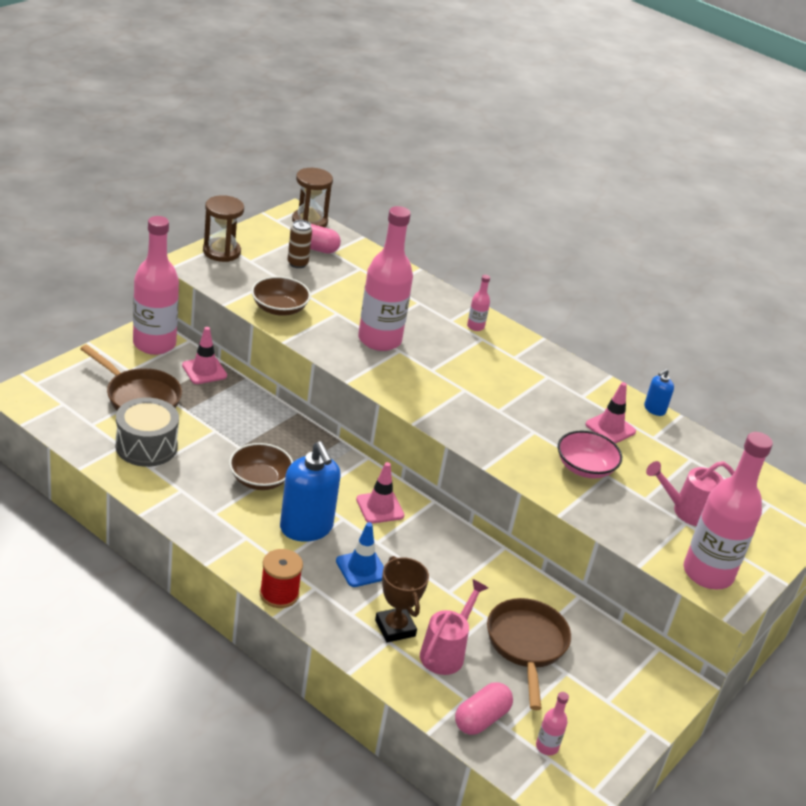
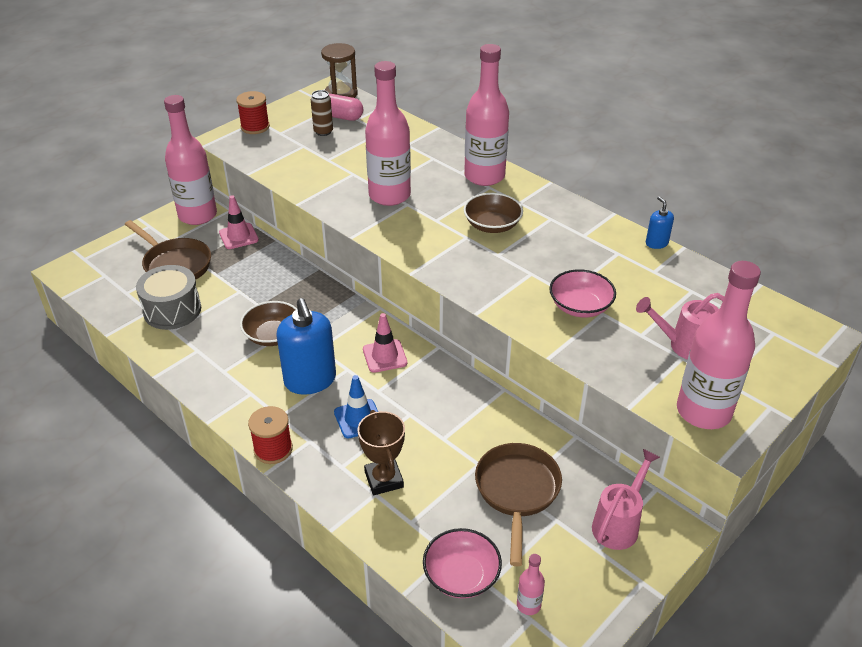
camera: 10 degrees right, 5 degrees up
(221, 252) = (255, 127): brown hourglass -> red spool
(279, 308) = (299, 173): brown bowl -> brown bowl (492, 225)
(446, 652) = (432, 503): pink watering can -> pink watering can (619, 524)
(475, 326) = (484, 176): pink bottle -> pink bottle, size x2.41
(481, 719) = (461, 575): pink capsule -> pink bowl
(610, 428) = (609, 265): pink traffic cone -> none
(654, 409) = (656, 243): blue soap dispenser -> blue soap dispenser turned 105 degrees clockwise

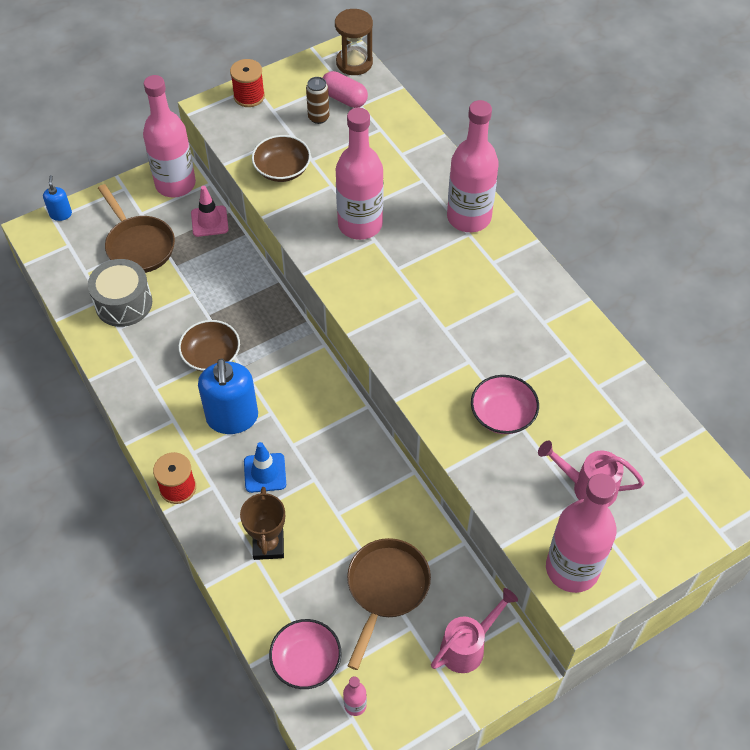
camera: 15 degrees right, 15 degrees up
(384, 356) = (311, 405): pink traffic cone -> none
(492, 225) = (452, 288): brown bowl -> brown bowl (282, 169)
(656, 243) = (616, 350): blue soap dispenser -> blue soap dispenser (61, 214)

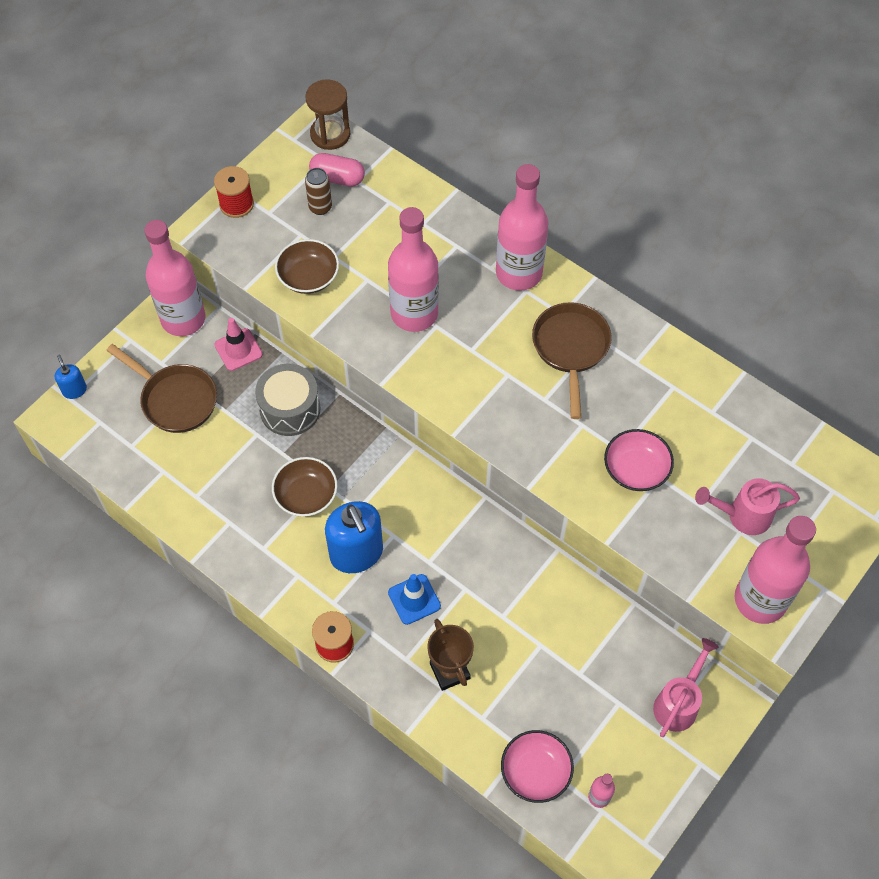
camera: 20 degrees left, 5 degrees up
(123, 303) = (189, 468): grey drum -> grey drum (290, 409)
(386, 589) = (580, 675): brown pan -> brown pan (571, 349)

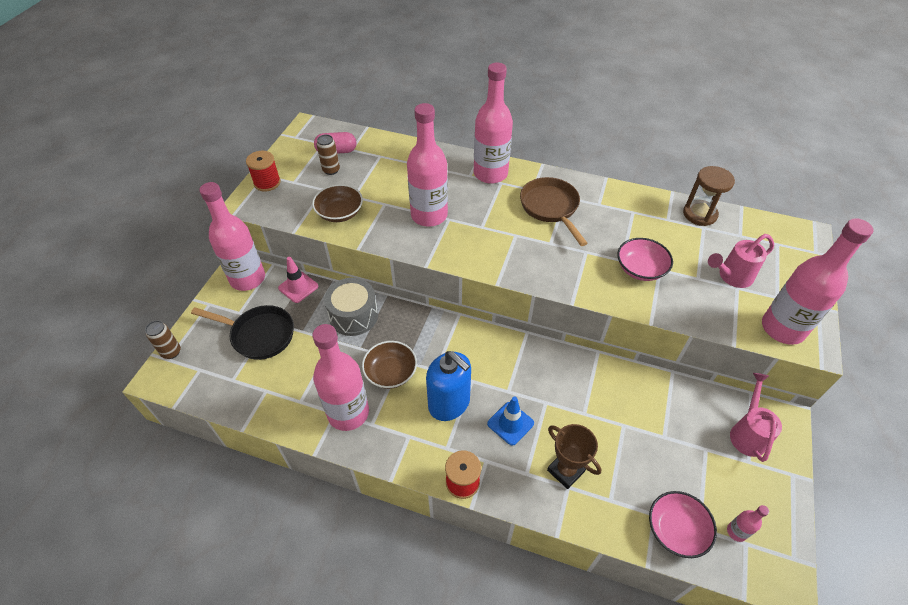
camera: 20 degrees left, 10 degrees down
(74, 390) = (171, 352): blue soap dispenser -> brown can
(175, 399) = (259, 335): brown pan -> black pan
(243, 527) = (348, 413): none -> pink bottle
(330, 134) = (321, 129): brown hourglass -> brown hourglass (699, 214)

